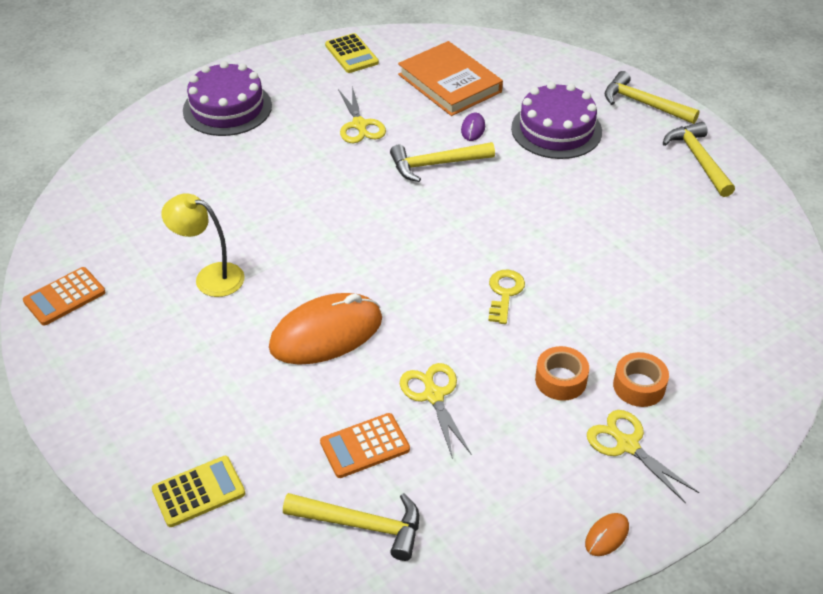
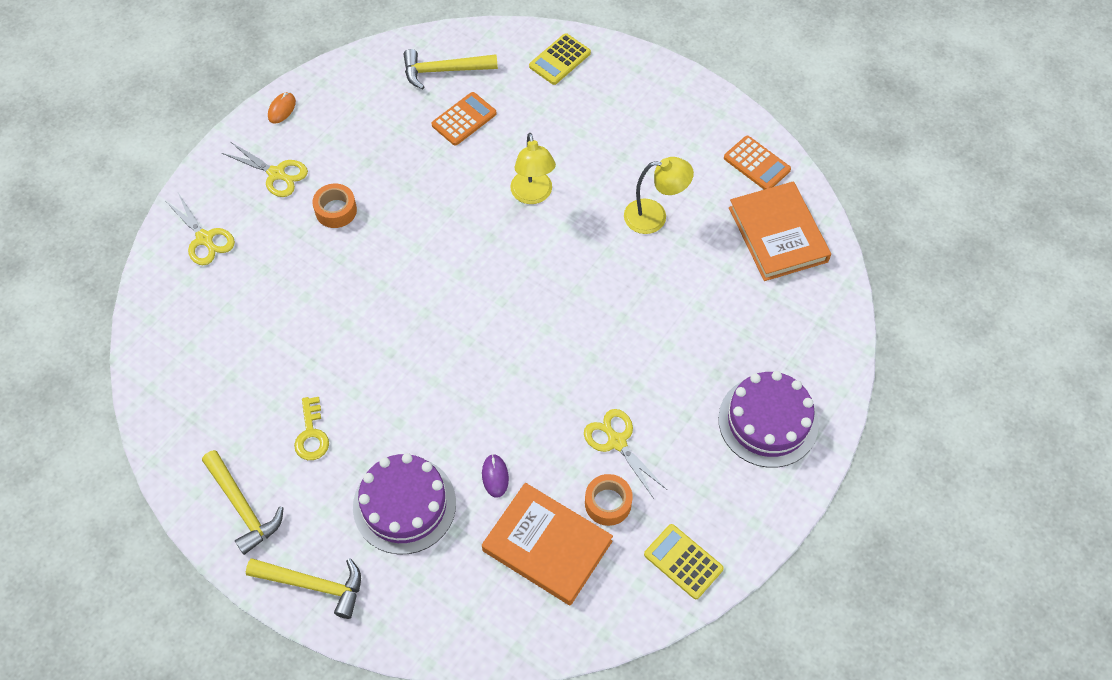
camera: 160 degrees right, 15 degrees up
(64, 297) = (757, 164): orange calculator -> orange calculator turned 105 degrees clockwise
(102, 229) = (778, 234): none -> orange book
(326, 333) = (533, 195): orange mouse -> yellow lamp
(433, 395) = (429, 170): yellow scissors -> yellow scissors (205, 239)
(435, 164) = (515, 409): yellow hammer -> none
(504, 293) = (401, 276): yellow key -> yellow key (311, 434)
(639, 386) = (274, 223): orange tape -> orange tape (608, 503)

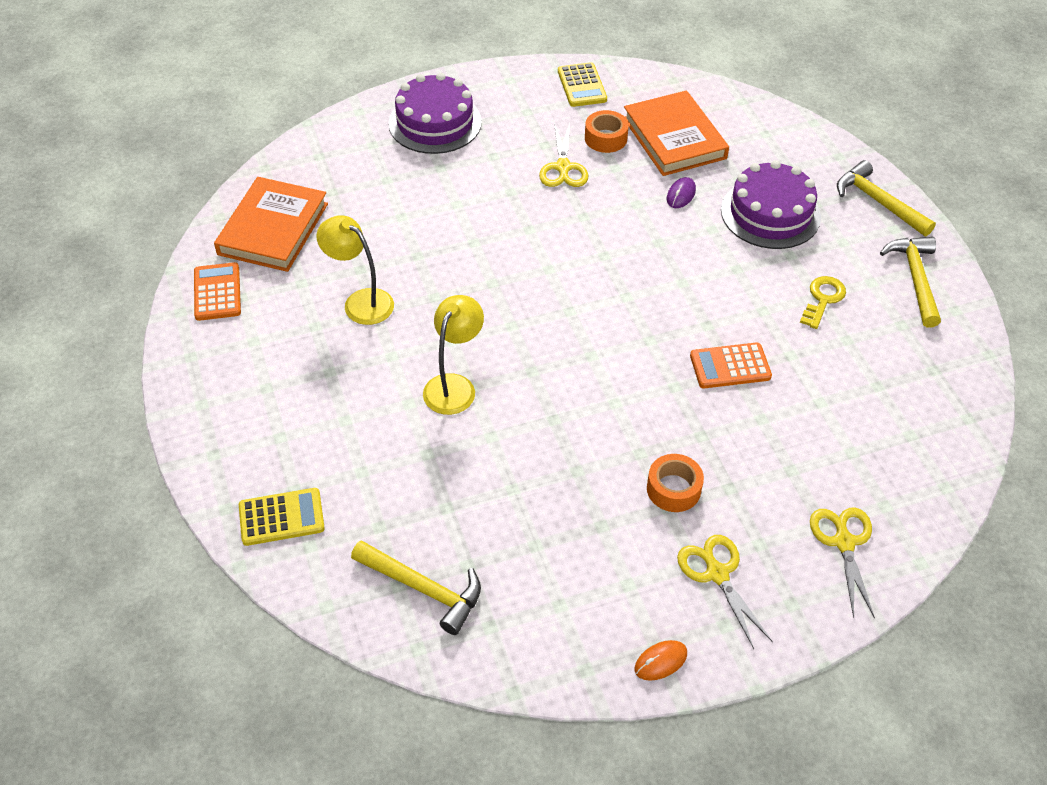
camera: 145 degrees left, 10 degrees down
(464, 119) = (453, 510): orange calculator -> orange calculator (730, 366)

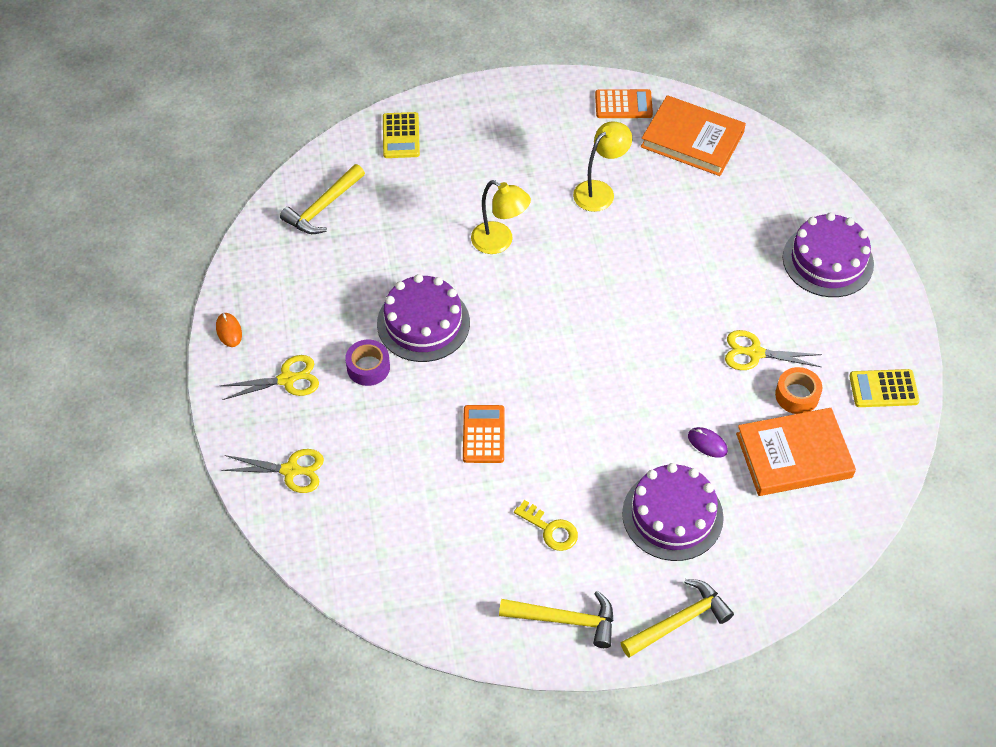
camera: 100 degrees right, 5 degrees up
(593, 443) = (423, 323): none -> purple cake
(673, 489) = (368, 367): orange tape -> purple tape

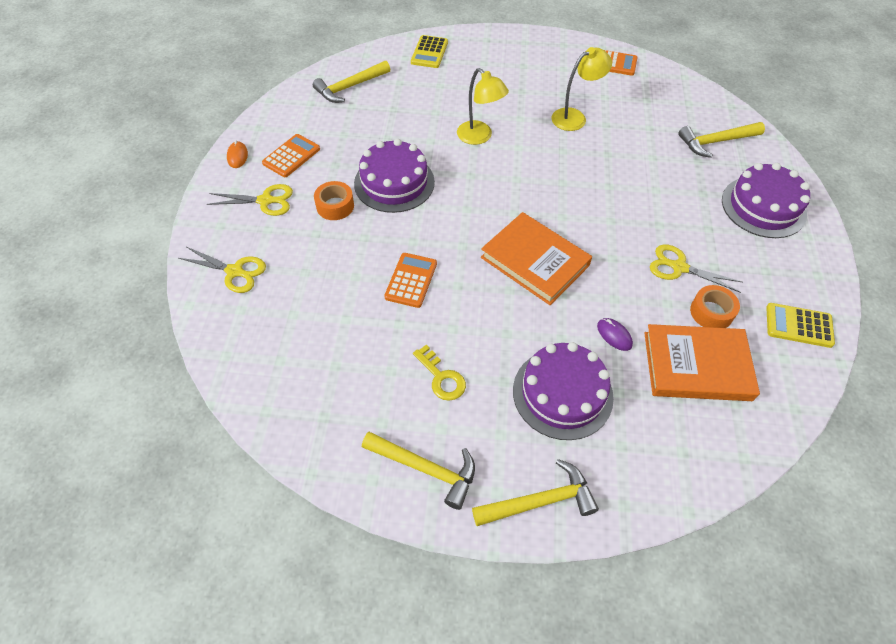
camera: 15 degrees right, 0 degrees up
(292, 316) = (291, 156): none -> orange calculator
(368, 367) = (335, 206): purple tape -> orange tape
(692, 139) = (663, 96): orange book -> orange book (535, 261)
(763, 189) = (715, 142): none -> yellow hammer

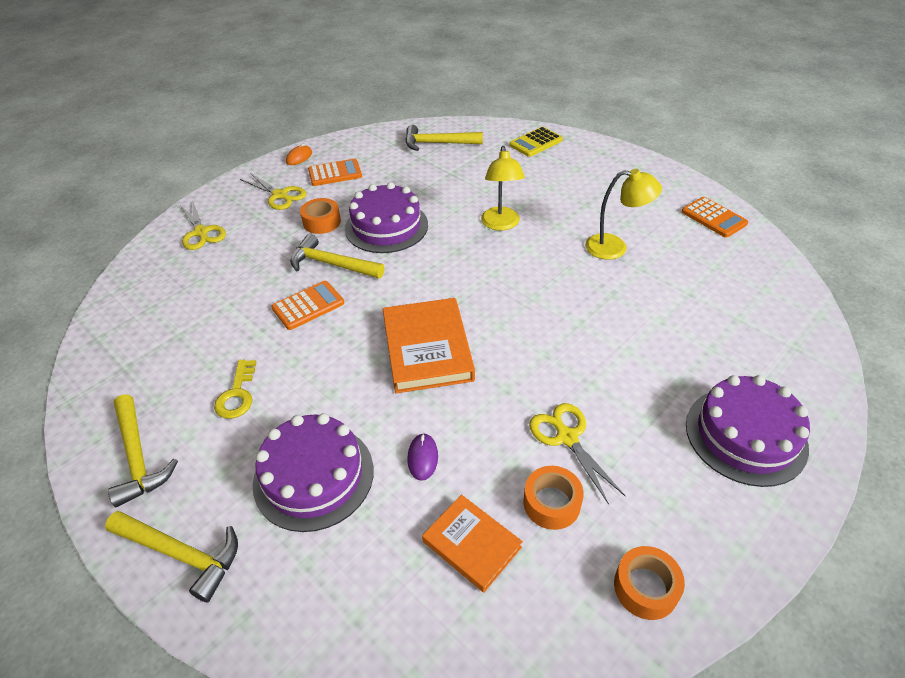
camera: 40 degrees right, 10 degrees down
(697, 366) = (471, 544): orange book -> orange book, size x0.61
(715, 142) = (756, 341): yellow hammer -> yellow hammer (331, 264)
(799, 325) = (645, 587): yellow calculator -> orange tape

